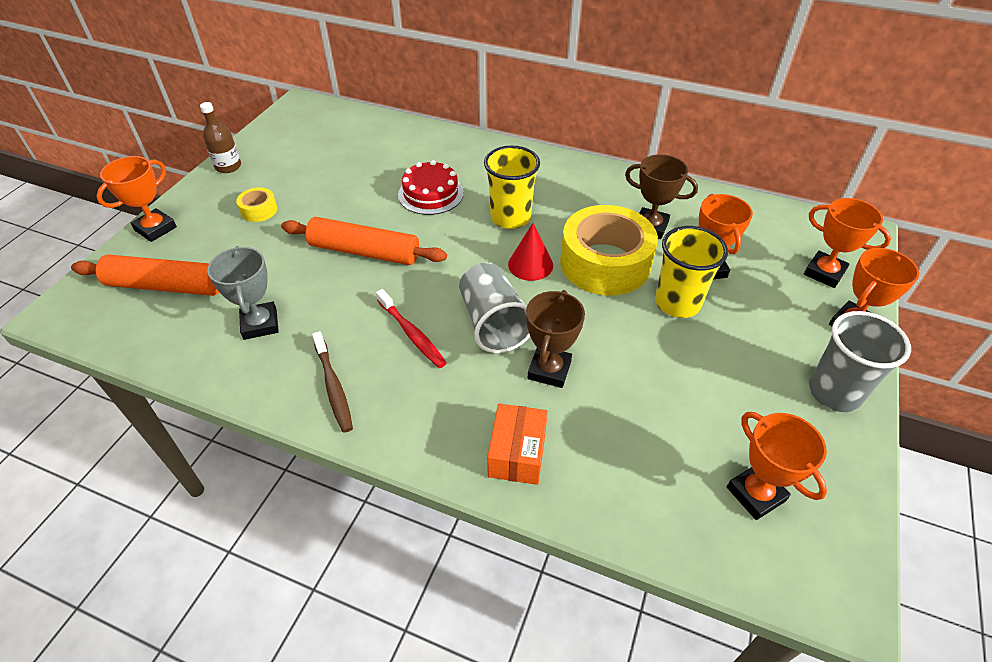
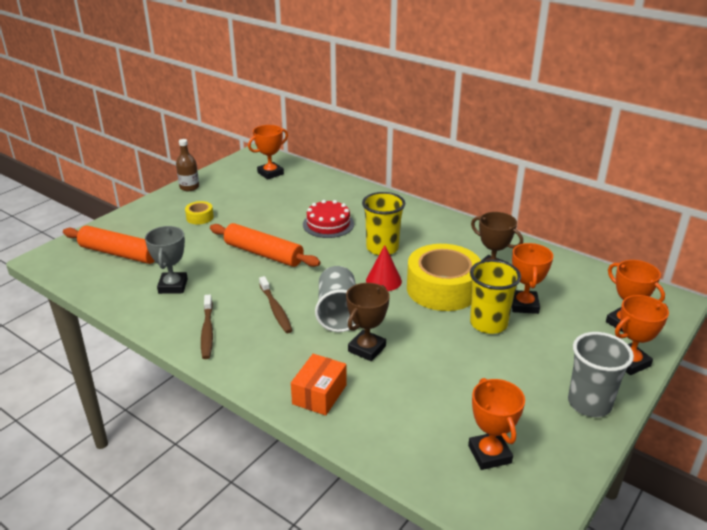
camera: 15 degrees right, 15 degrees down
(155, 228) = (125, 218): orange trophy -> orange trophy (270, 173)
(412, 334) = (276, 309): red toothbrush -> brown toothbrush

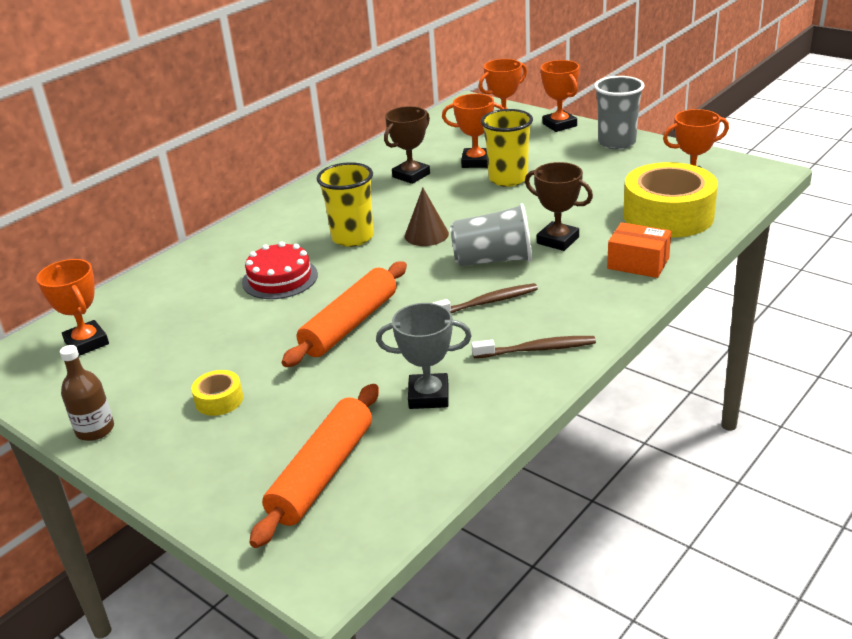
camera: 85 degrees left, 0 degrees up
(383, 280) = (426, 235): red cone -> brown cone
(442, 289) = (445, 201): yellow tape -> yellow tape (668, 215)

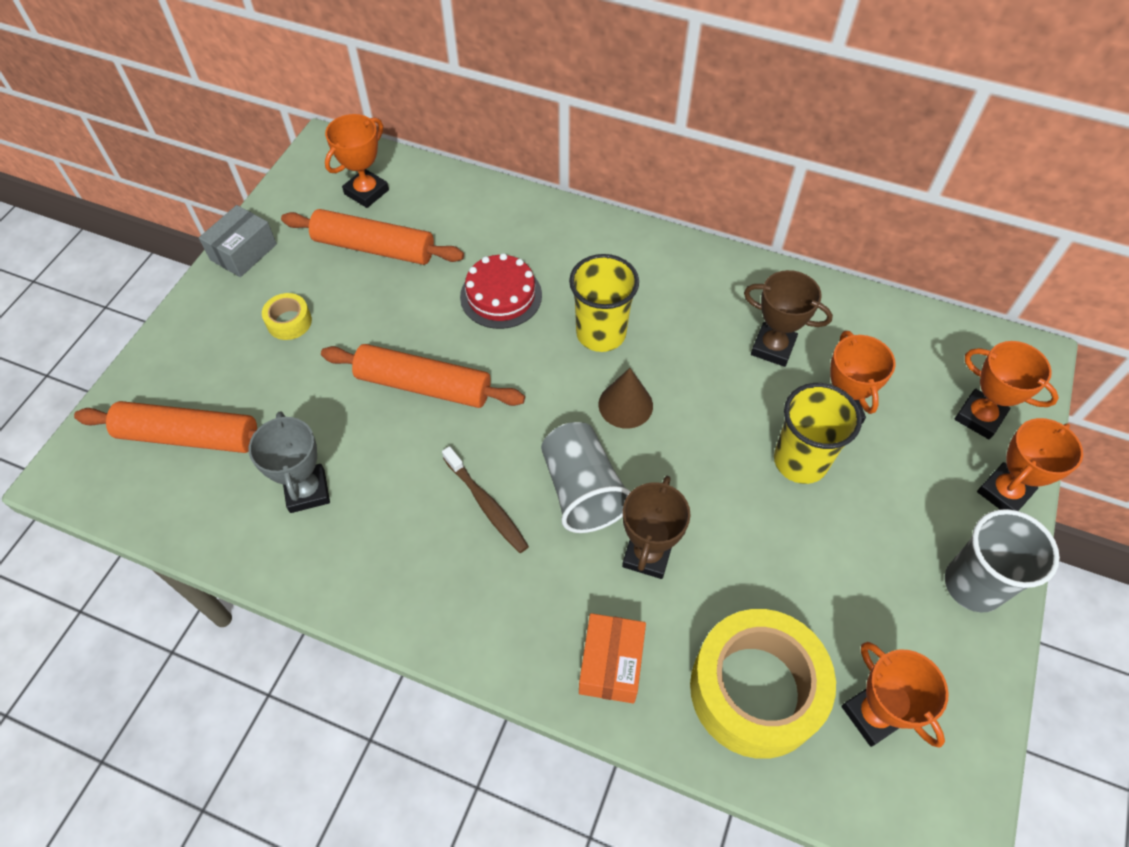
camera: 70 degrees right, 25 degrees up
(95, 430) = (243, 252): brown bottle -> grey box
(166, 342) = (374, 248): none -> orange rolling pin
(537, 349) = (400, 577): brown toothbrush -> none

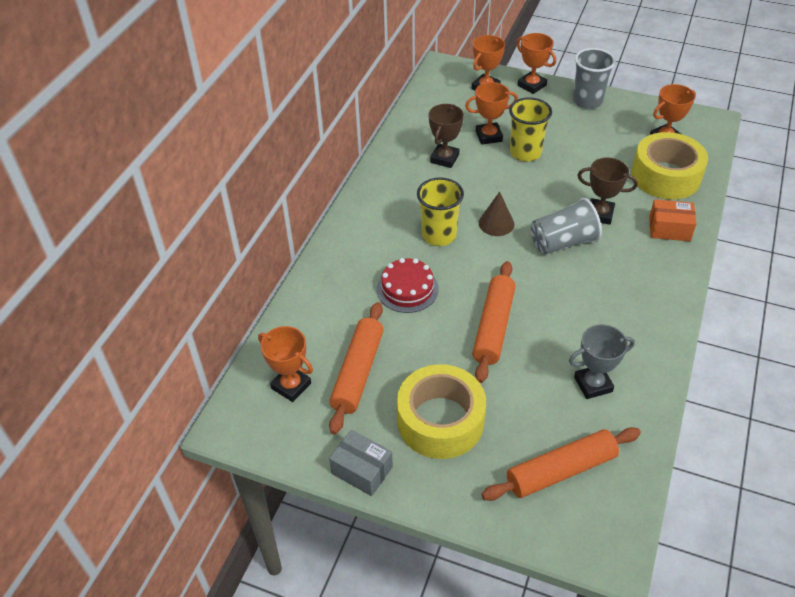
camera: 90 degrees left, 10 degrees down
(189, 436) = (561, 471): orange rolling pin -> orange rolling pin turned 60 degrees clockwise
(289, 322) = (440, 421): yellow tape -> yellow tape, size x2.32
(486, 505) = (583, 286): brown toothbrush -> none

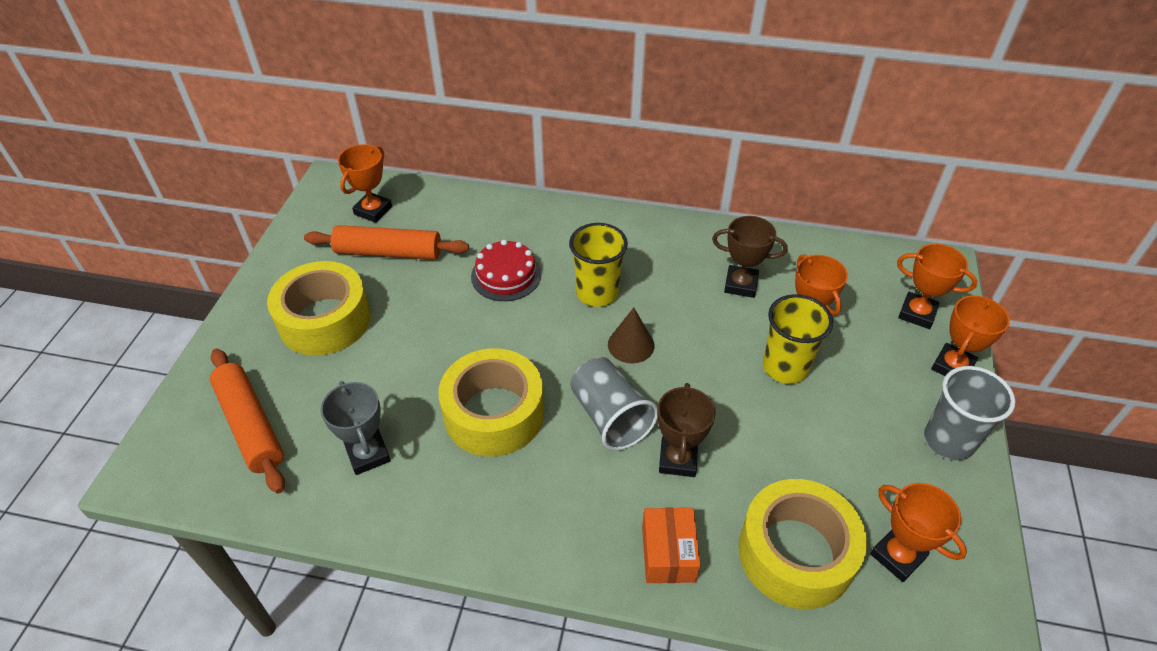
camera: 80 degrees right, 0 degrees up
(362, 470) = (273, 270): grey box -> none
(493, 327) = (454, 354): orange rolling pin -> none
(556, 305) = (494, 413): none -> yellow tape

